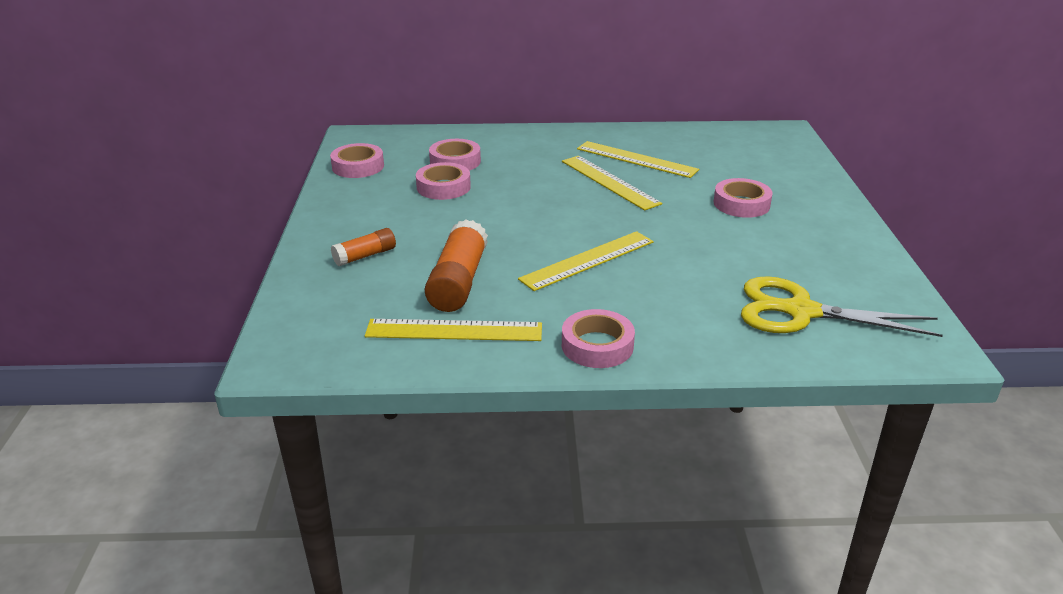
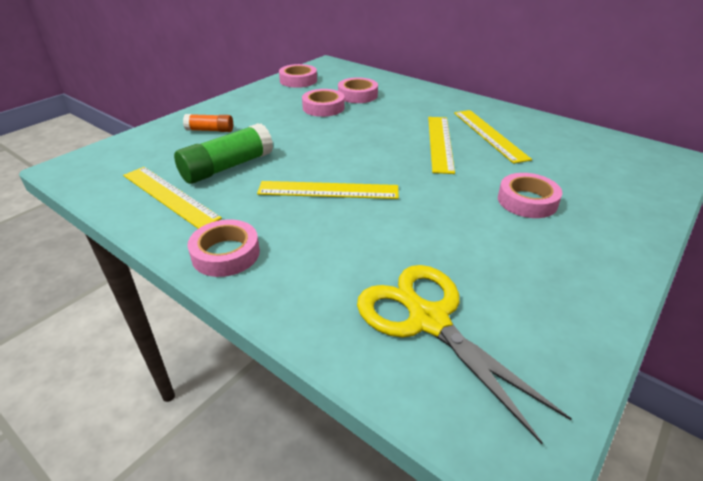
camera: 40 degrees right, 5 degrees up
(458, 281) = (227, 167): orange glue stick -> green glue stick

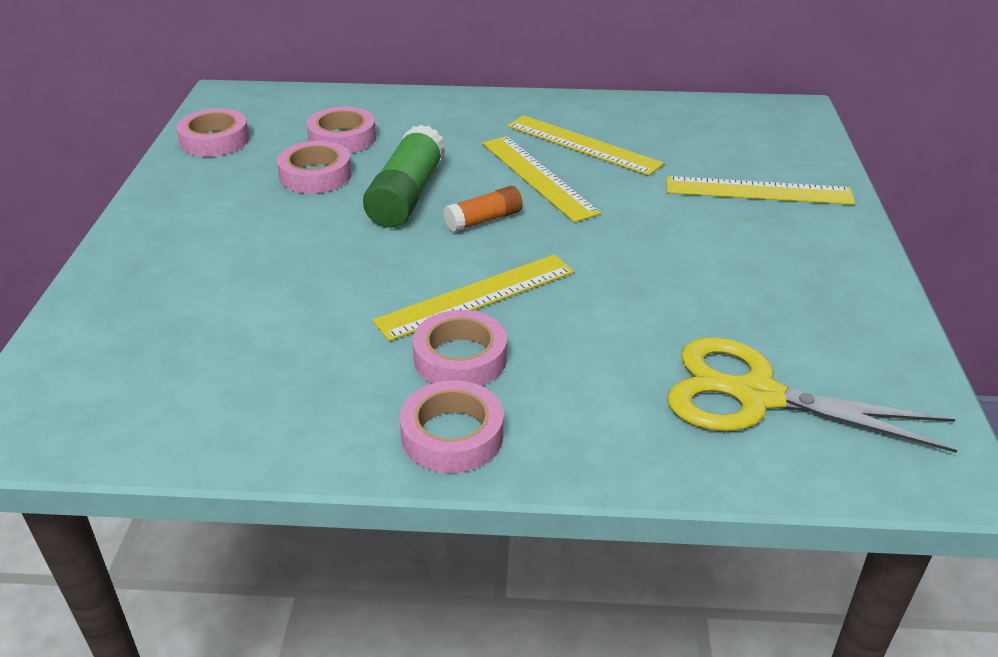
camera: 35 degrees left, 0 degrees up
(169, 196) = (261, 398): yellow ruler -> yellow ruler (758, 191)
(210, 130) = (180, 274): orange glue stick -> orange glue stick (484, 220)
(227, 167) = (291, 320): green glue stick -> green glue stick (407, 195)
(527, 201) = (710, 219): pink tape -> pink tape (460, 358)

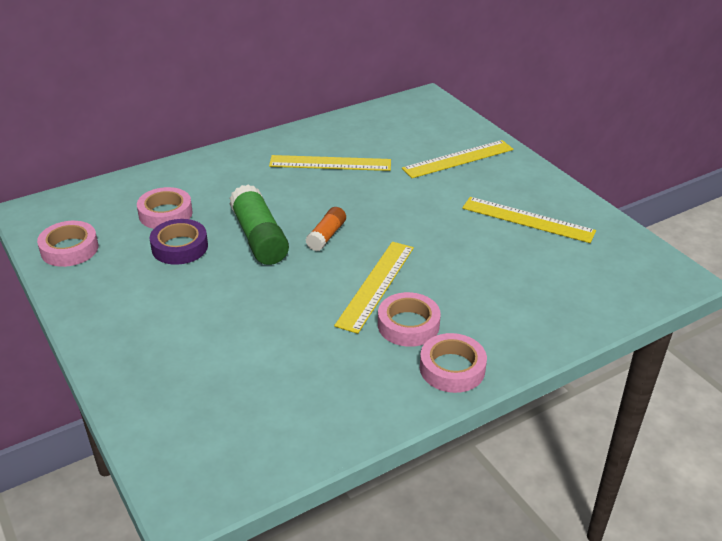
camera: 35 degrees left, 0 degrees up
(315, 175) = (180, 247): pink tape -> purple tape
(537, 177) = (327, 195): yellow ruler -> yellow ruler (527, 220)
(756, 396) = (570, 278): yellow scissors -> none

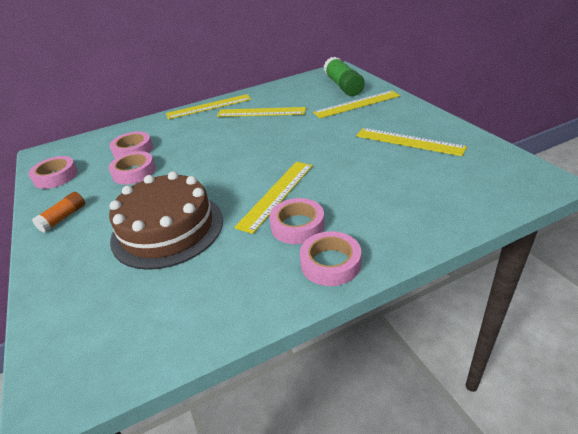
camera: 10 degrees right, 0 degrees up
(180, 247) = (134, 172): purple tape -> pink tape
(252, 325) = (167, 229): none -> brown cake
(253, 148) = (209, 106): none -> yellow ruler
(259, 238) = (194, 163): green glue stick -> green glue stick (343, 86)
(326, 236) = (246, 160): orange glue stick -> orange glue stick (63, 218)

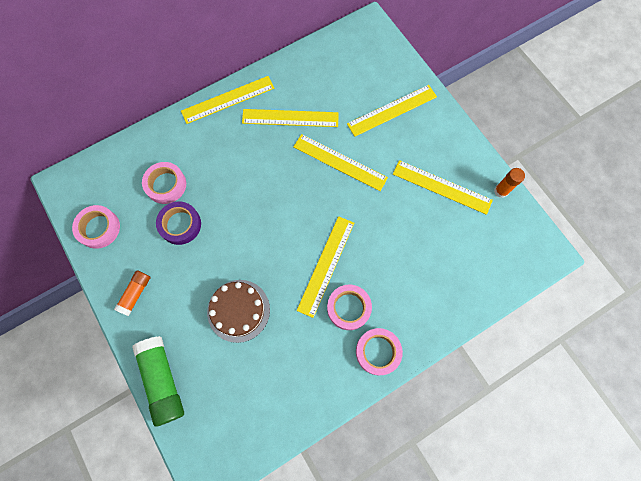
camera: 10 degrees left, 35 degrees up
(134, 172) = (180, 224): pink tape -> purple tape
(167, 229) = (238, 310): brown cake -> brown cake, size x0.66
(303, 132) = (340, 162): none -> yellow ruler
(343, 86) = (376, 67): green glue stick -> green glue stick (163, 380)
(475, 141) = (501, 191): none -> orange glue stick

